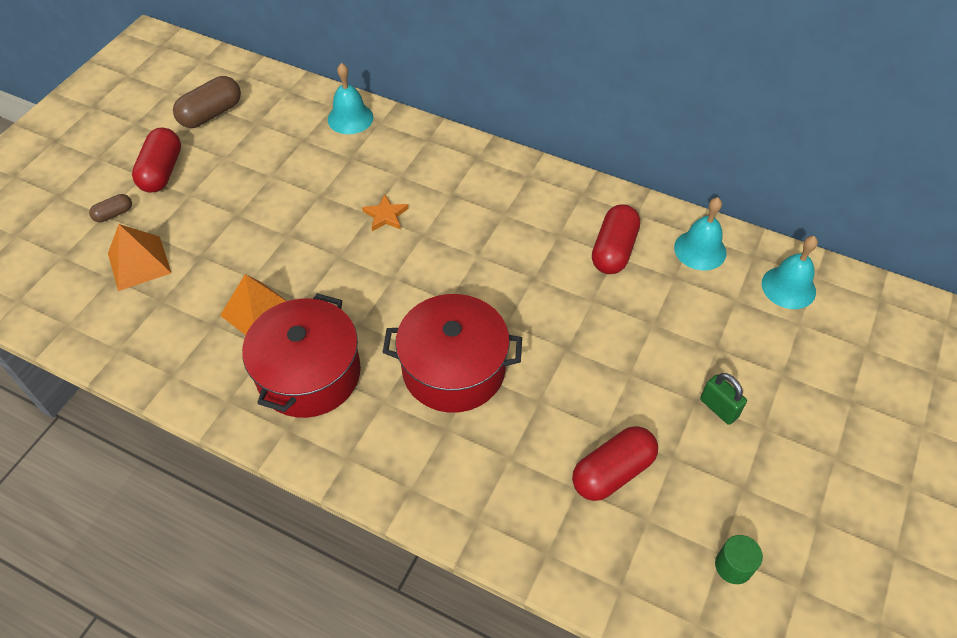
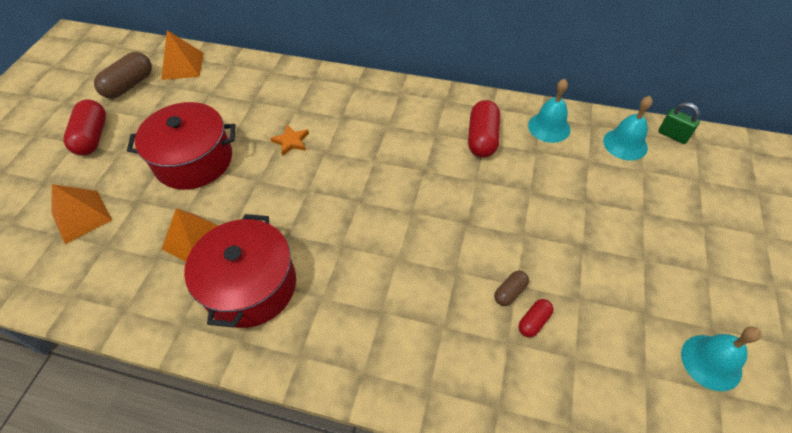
camera: 10 degrees left, 0 degrees up
(114, 214) = (53, 179): brown capsule -> brown capsule (510, 292)
(276, 99) = (183, 66): none -> orange pyramid
(350, 118) = (247, 71): turquoise bell -> turquoise bell (711, 362)
(453, 369) = (376, 258): red pot -> red pot (194, 160)
(612, 472) = (534, 322): red capsule -> red capsule, size x0.53
(718, 408) = (603, 250): green padlock -> green padlock (672, 135)
(733, 566) = (659, 385): green cylinder -> none

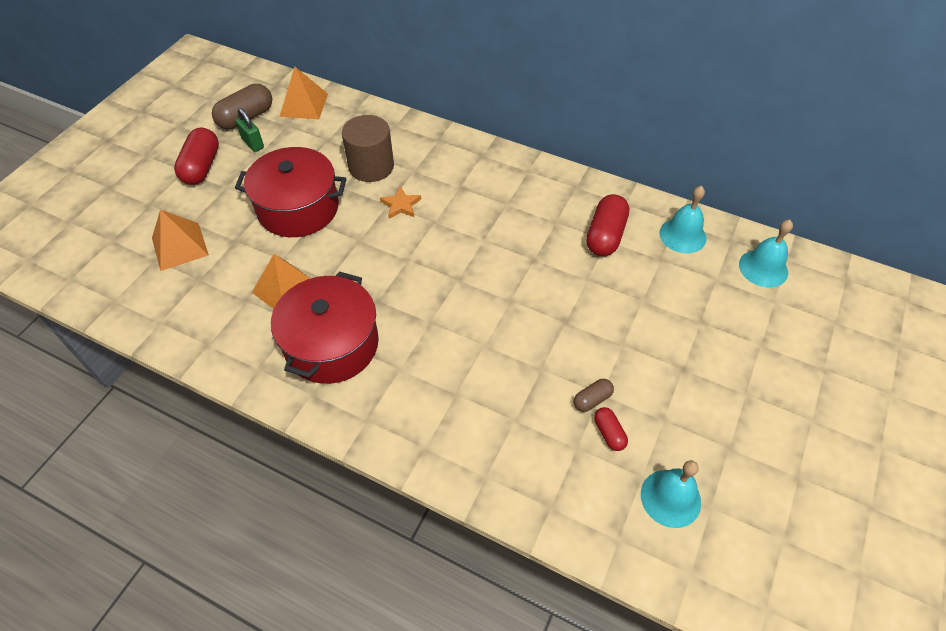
camera: 10 degrees right, 0 degrees up
(256, 111) = (371, 166): none -> brown cylinder
(534, 322) = (609, 433): red capsule -> red capsule turned 75 degrees counterclockwise
(672, 135) = (821, 268): green padlock -> green padlock (253, 143)
(711, 362) = (784, 508): turquoise bell -> turquoise bell (670, 498)

